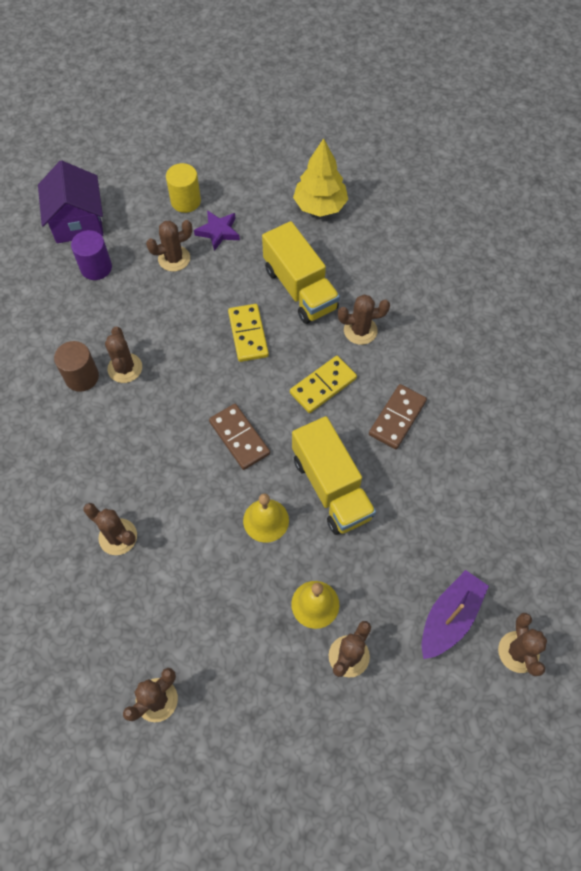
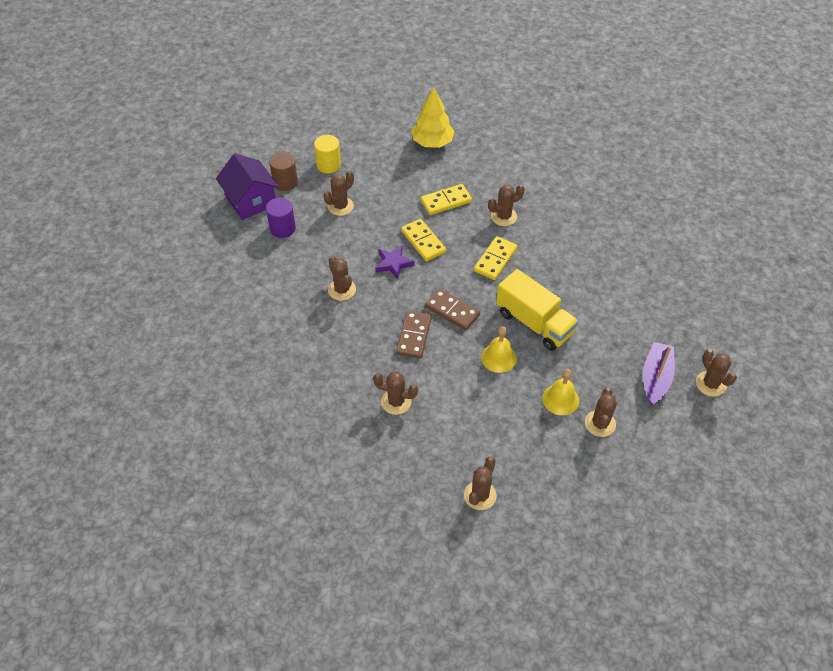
camera: 20 degrees left, 10 degrees down
(82, 377) = (311, 305): brown cylinder -> brown cylinder (285, 182)
(218, 232) = (365, 179): purple star -> purple star (393, 264)
(300, 289) = (446, 201): yellow truck -> yellow domino
(397, 418) = (558, 265): brown domino -> brown domino (414, 336)

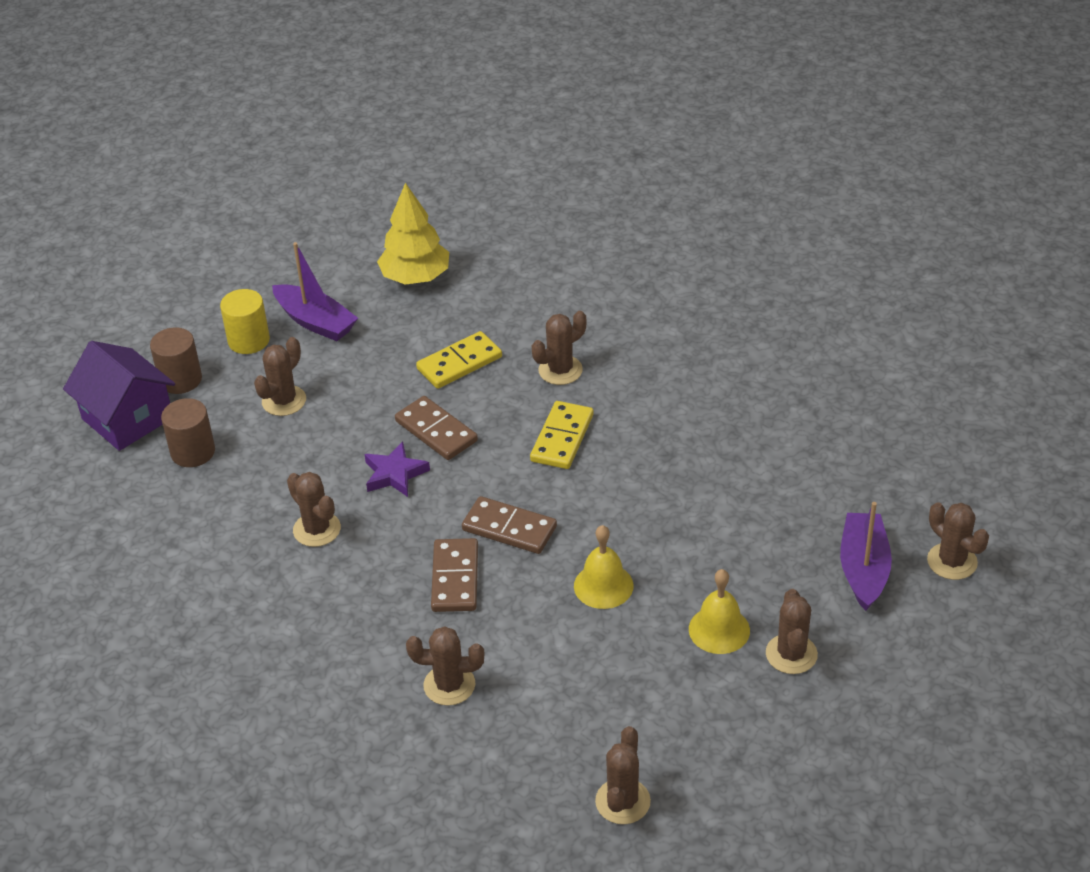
camera: 10 degrees left, 10 degrees down
(282, 228) = (193, 452): purple cylinder -> brown cylinder
(369, 160) = (315, 322): none -> purple boat
(423, 241) = (436, 431): yellow domino -> brown domino
(534, 323) = (649, 522): yellow truck -> none

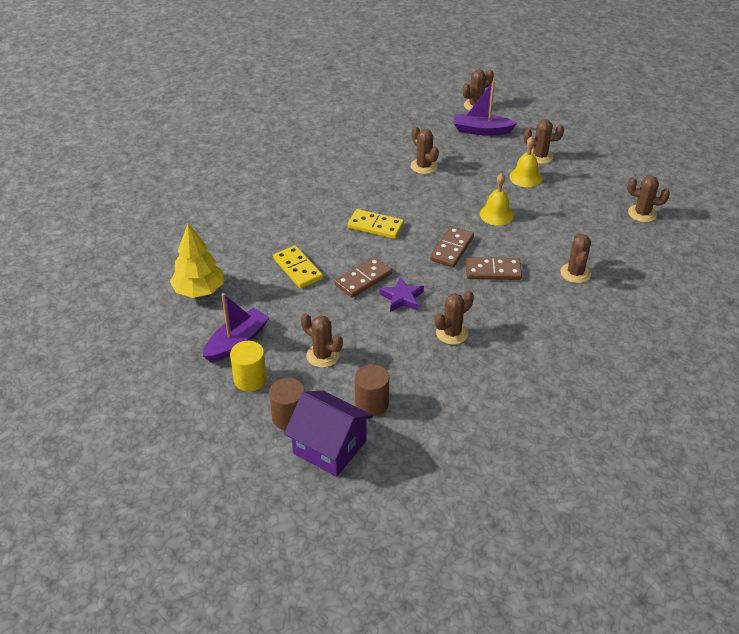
camera: 90 degrees left, 0 degrees up
(127, 418) = (329, 447): purple house -> purple house turned 75 degrees clockwise
(560, 370) = (313, 225): brown cactus -> brown cactus (423, 166)

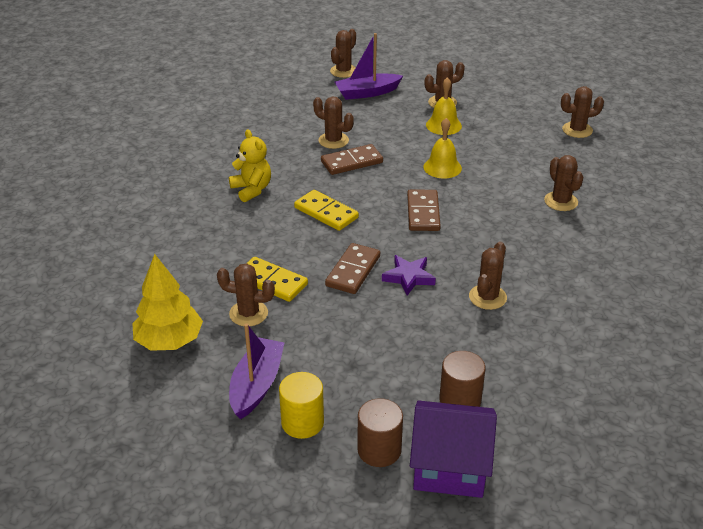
camera: 25 degrees left, 5 degrees down
(322, 355) = (367, 367): brown cactus -> brown cactus (248, 313)
(332, 190) = (252, 189): none -> yellow teddy bear
(375, 226) = (326, 213): yellow domino -> yellow domino turned 45 degrees clockwise
(493, 271) = (481, 222): brown domino -> brown domino (351, 162)

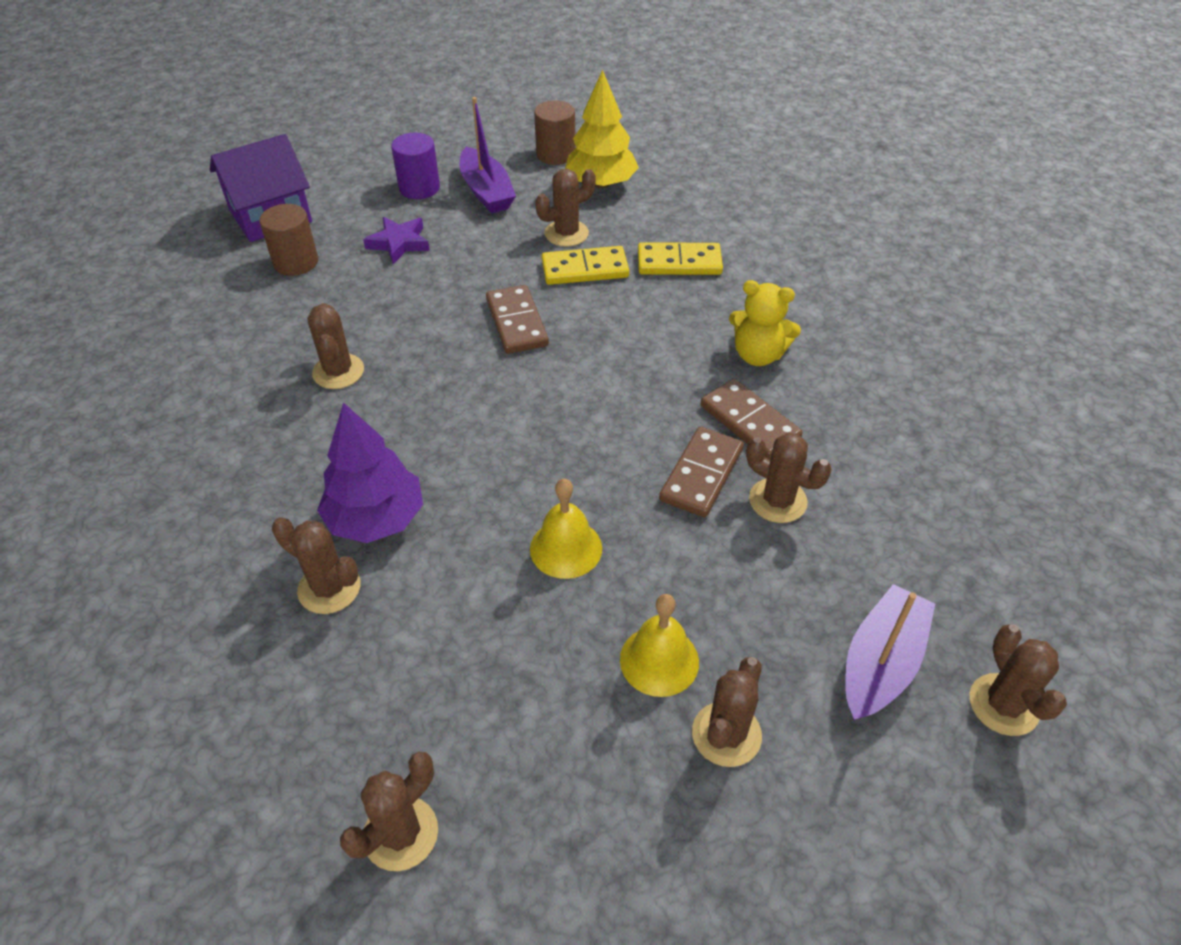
camera: 140 degrees right, 10 degrees up
(302, 422) = (419, 188): yellow cylinder -> purple cylinder
(326, 213) = (632, 375): yellow domino -> yellow domino (679, 263)
(333, 140) = (777, 501): brown cactus -> brown cactus turned 45 degrees clockwise
(379, 450) = (338, 200): brown cylinder -> brown cylinder (555, 154)
(408, 277) = (448, 347): purple star -> purple star (399, 243)
(423, 213) = (514, 445): brown domino -> brown domino (749, 422)
(520, 216) = (376, 519): none -> purple tree

